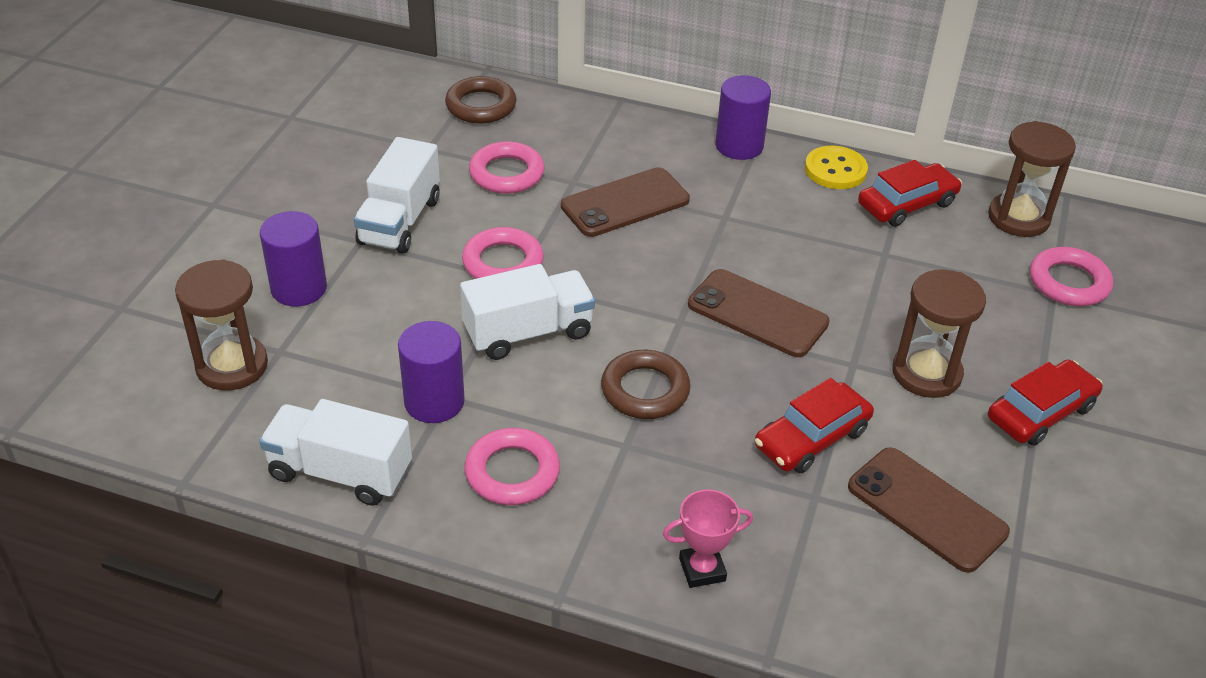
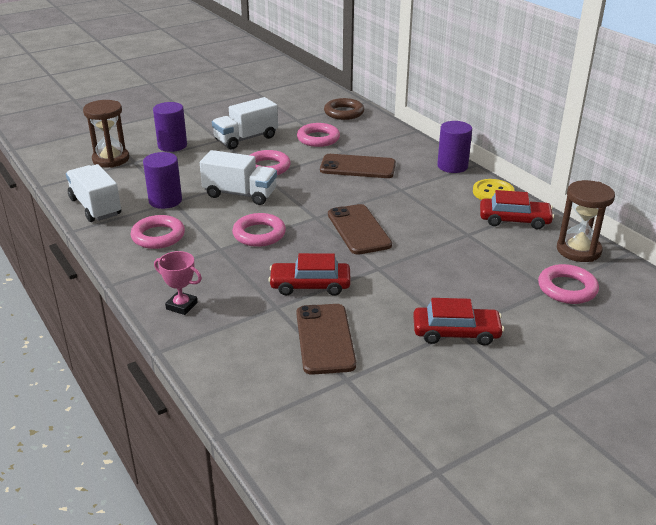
camera: 40 degrees right, 10 degrees down
(645, 390) = (259, 234): brown ring -> pink ring
(926, 373) = (413, 288): brown hourglass -> none

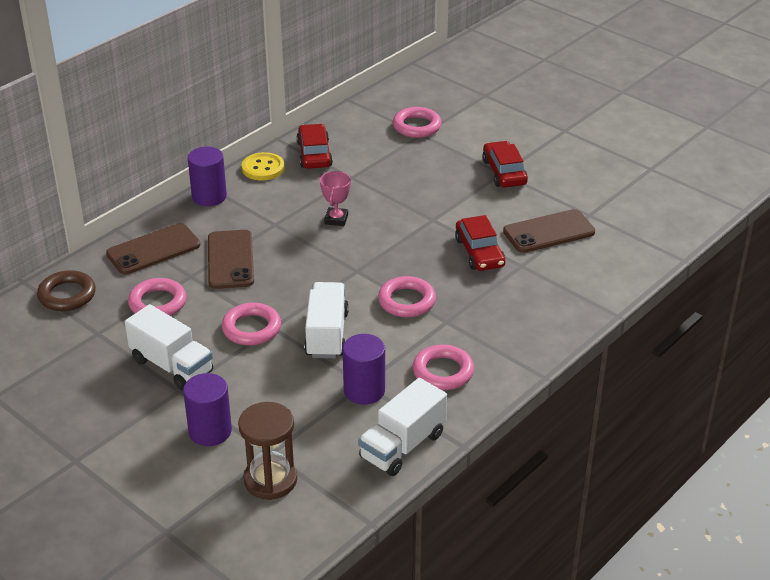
camera: 105 degrees left, 5 degrees up
(181, 306) = (551, 320): pink trophy -> pink trophy (336, 219)
(359, 230) = (370, 239): brown phone -> brown phone (153, 249)
(578, 250) = (354, 122): brown hourglass -> none

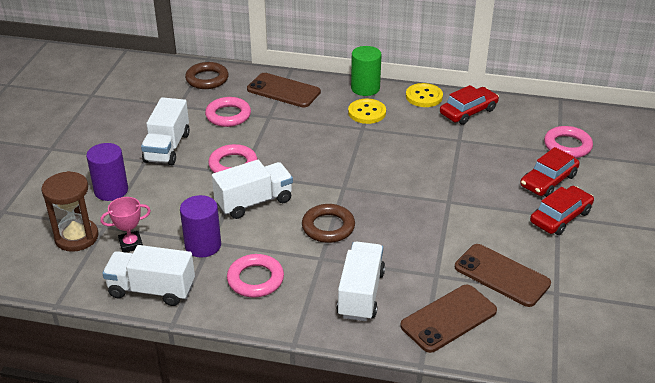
camera: 60 degrees right, 0 degrees up
(209, 196) = (365, 88): purple cylinder -> green cylinder
(230, 260) = (302, 125): brown phone -> brown phone (448, 318)
(252, 211) = (367, 112): none -> yellow button
(336, 219) = (397, 153): pink trophy -> pink trophy (131, 244)
(406, 301) = (328, 227): pink ring -> brown ring
(479, 252) = (430, 244): red car -> red car (548, 181)
(512, 315) = (361, 294): none -> white truck

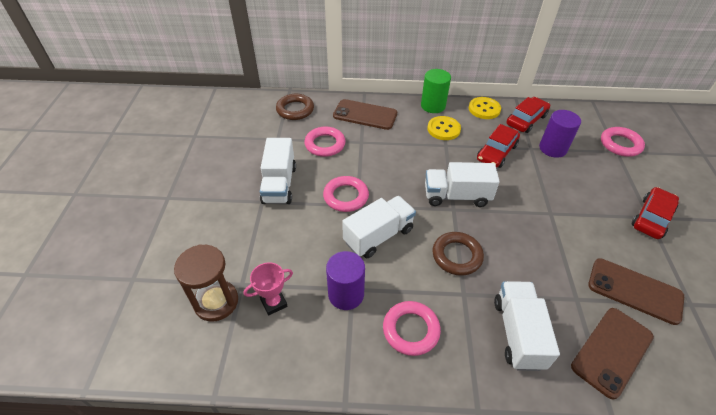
camera: 10 degrees left, 10 degrees up
(111, 190) = (238, 239): purple cylinder -> purple cylinder (552, 148)
(152, 289) = (311, 359): white truck -> white truck (456, 196)
(548, 181) = (622, 181): red car -> red car (496, 152)

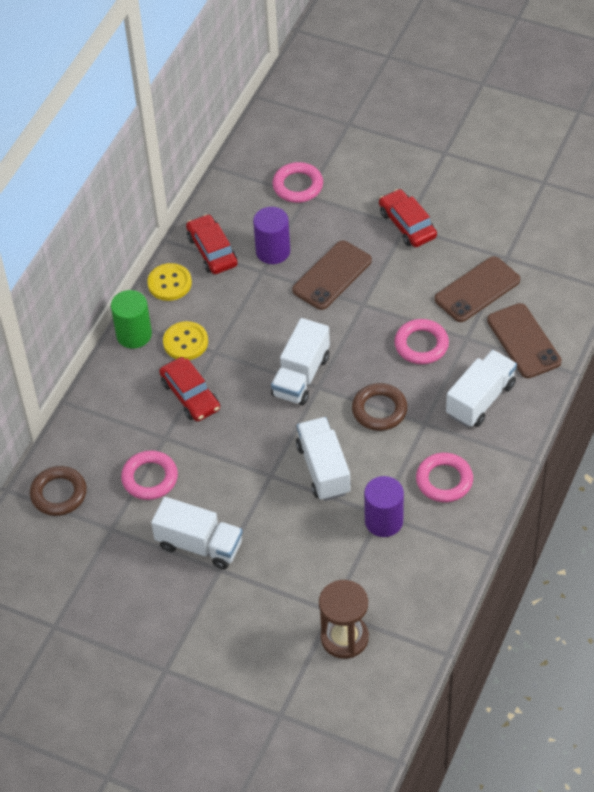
camera: 65 degrees left, 5 degrees up
(274, 303) = (367, 586): pink trophy -> none
(346, 196) = (252, 482): pink ring -> pink ring (421, 345)
(365, 115) = (113, 416): brown phone -> brown phone (332, 275)
(496, 152) = (252, 308): red car -> red car (190, 395)
(518, 333) = (480, 399): white truck -> white truck turned 105 degrees clockwise

